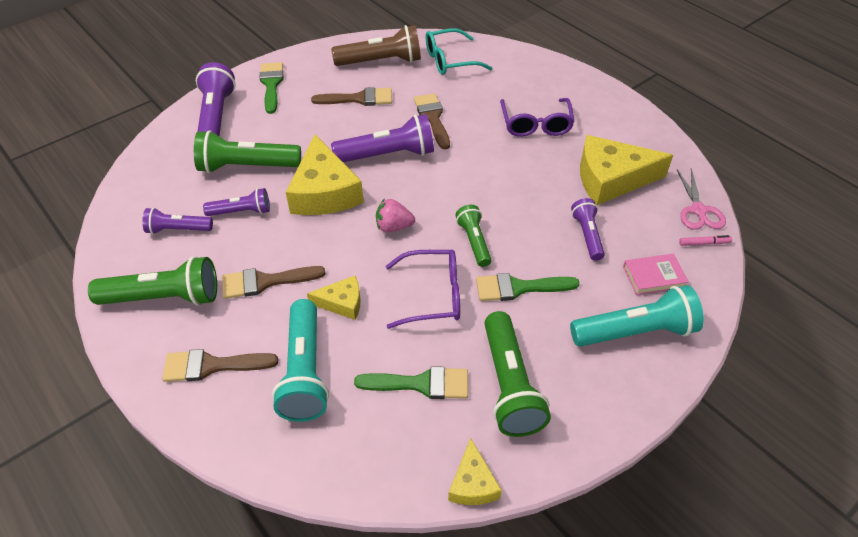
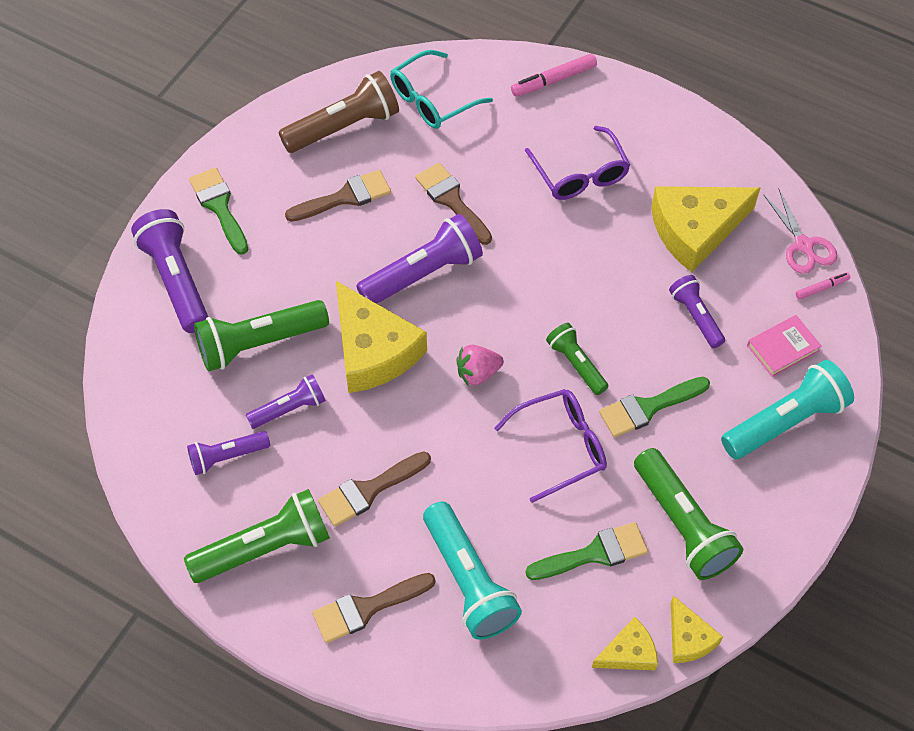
camera: 20 degrees left, 10 degrees up
(342, 303) = (467, 488): yellow cheese -> yellow cheese (628, 652)
(542, 68) = (553, 80): none -> pink marker

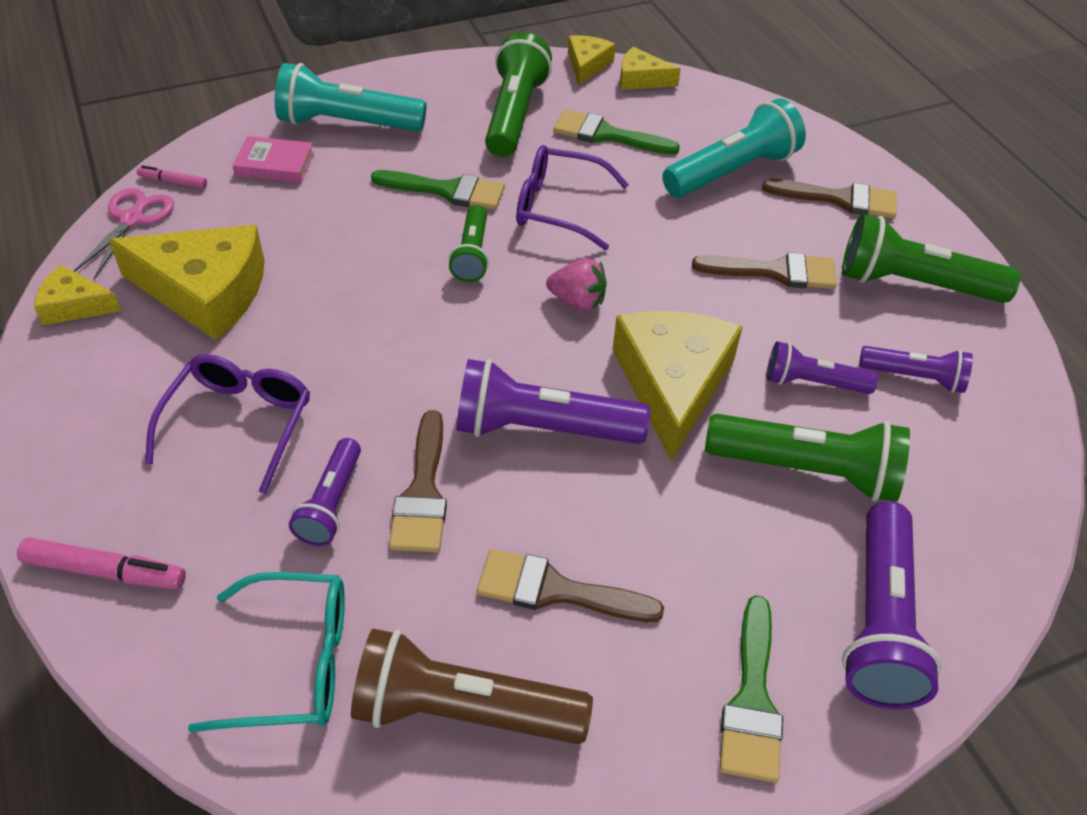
camera: 145 degrees left, 10 degrees down
(468, 581) = (732, 171): turquoise flashlight -> turquoise flashlight turned 45 degrees clockwise
(696, 316) = (313, 226): purple flashlight -> purple flashlight (331, 503)
(750, 175) = (74, 305): none -> yellow cheese

